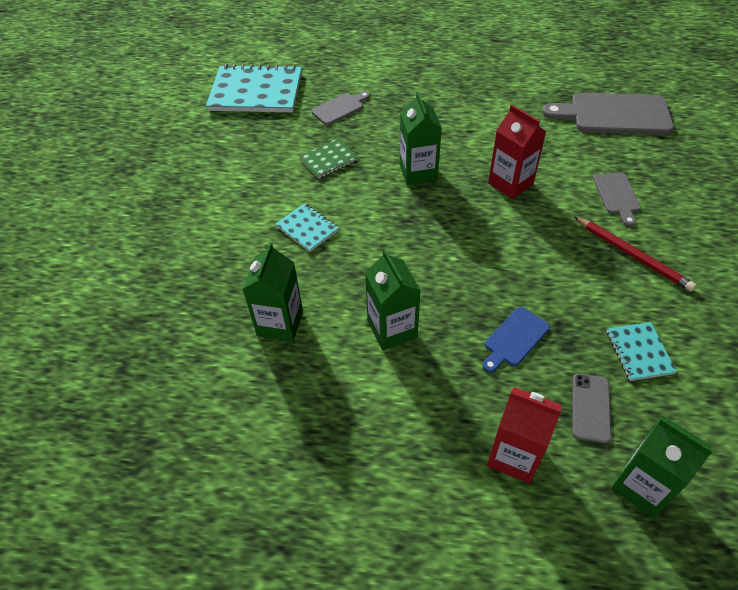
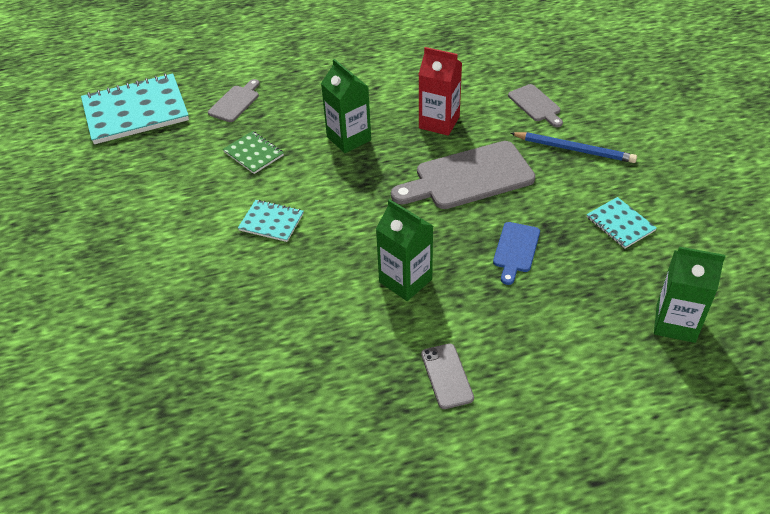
camera: 25 degrees left, 5 degrees down
(280, 323) = (297, 313): green carton -> none
(328, 160) = (253, 153): green notebook -> green notebook turned 75 degrees counterclockwise
(514, 455) = (567, 340): red carton -> none
(590, 408) = (606, 280): grey phone -> grey phone (446, 376)
(614, 114) = (496, 37): grey cutting board -> grey cutting board (468, 177)
(633, 255) = (574, 149): red pencil -> blue pencil

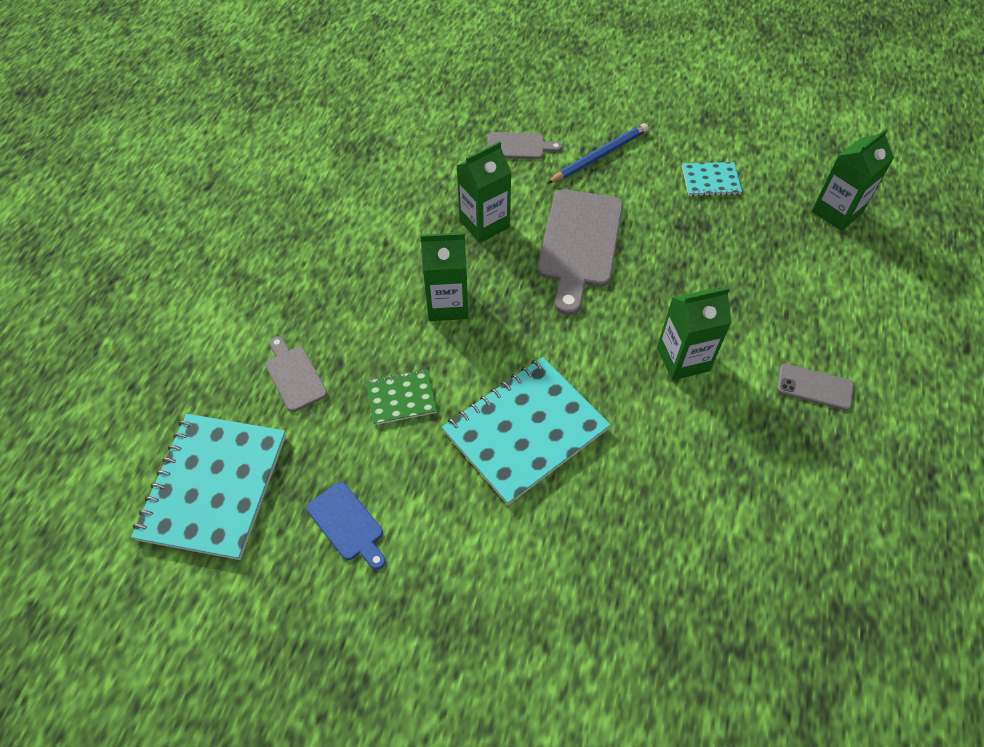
camera: 60 degrees left, 10 degrees up
(271, 222) = (525, 430): turquoise notebook -> turquoise notebook, size x2.03
(439, 122) = (484, 224): red carton -> green carton
(516, 250) = (696, 262): blue cutting board -> blue cutting board (347, 524)

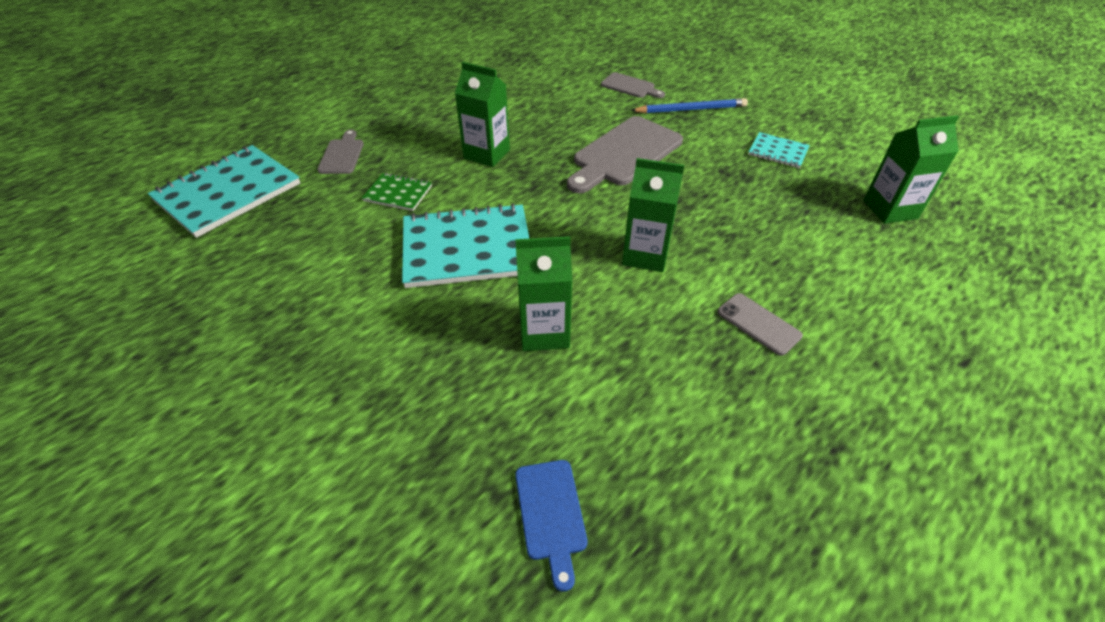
camera: 30 degrees right, 10 degrees down
(347, 524) = (283, 249): blue cutting board -> blue cutting board (551, 514)
(484, 224) = (560, 120): green carton -> green carton (544, 332)

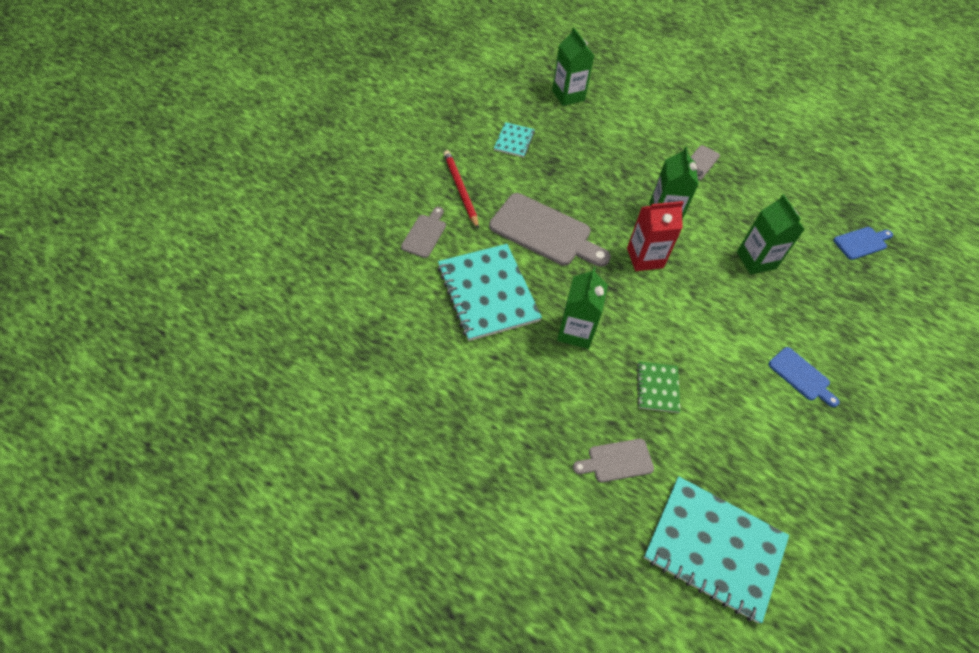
camera: 105 degrees left, 10 degrees up
(347, 317) = (801, 376): none -> blue cutting board
(467, 248) = (702, 318): turquoise notebook -> turquoise notebook (487, 293)
(572, 221) = (645, 258): none -> red carton
(691, 109) = (460, 189): blue pencil -> red pencil

